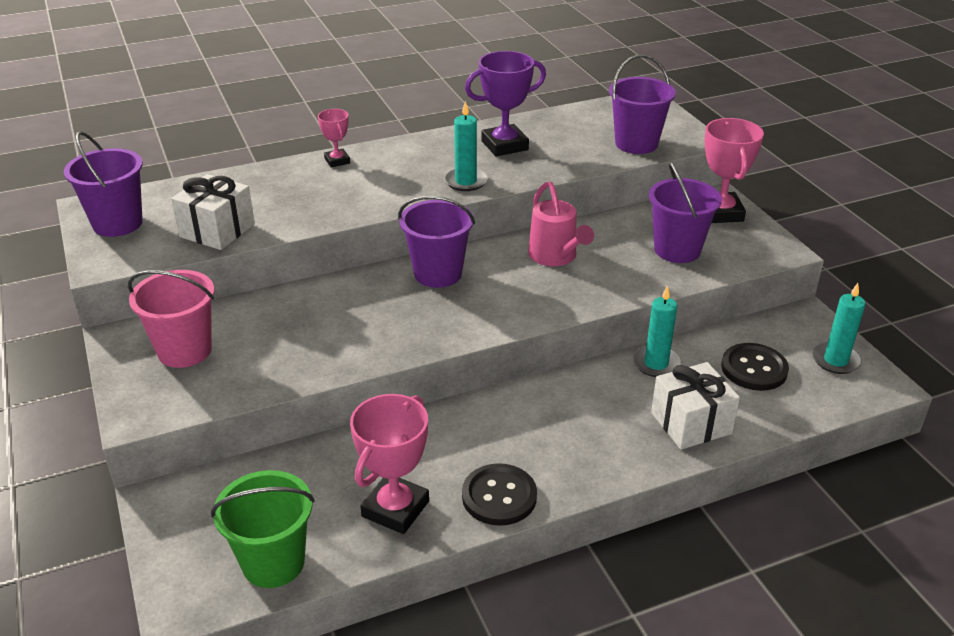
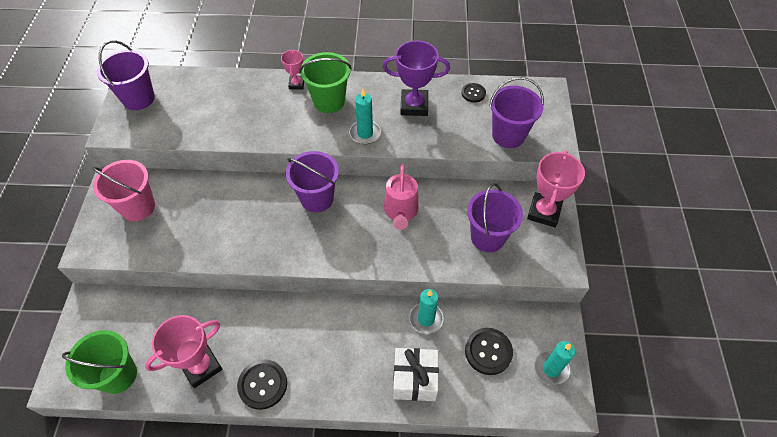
camera: 25 degrees right, 20 degrees up
(217, 230) = (188, 125): white gift -> none
(394, 165) = (329, 101): none -> green bucket
(565, 120) = (473, 93): none -> black button

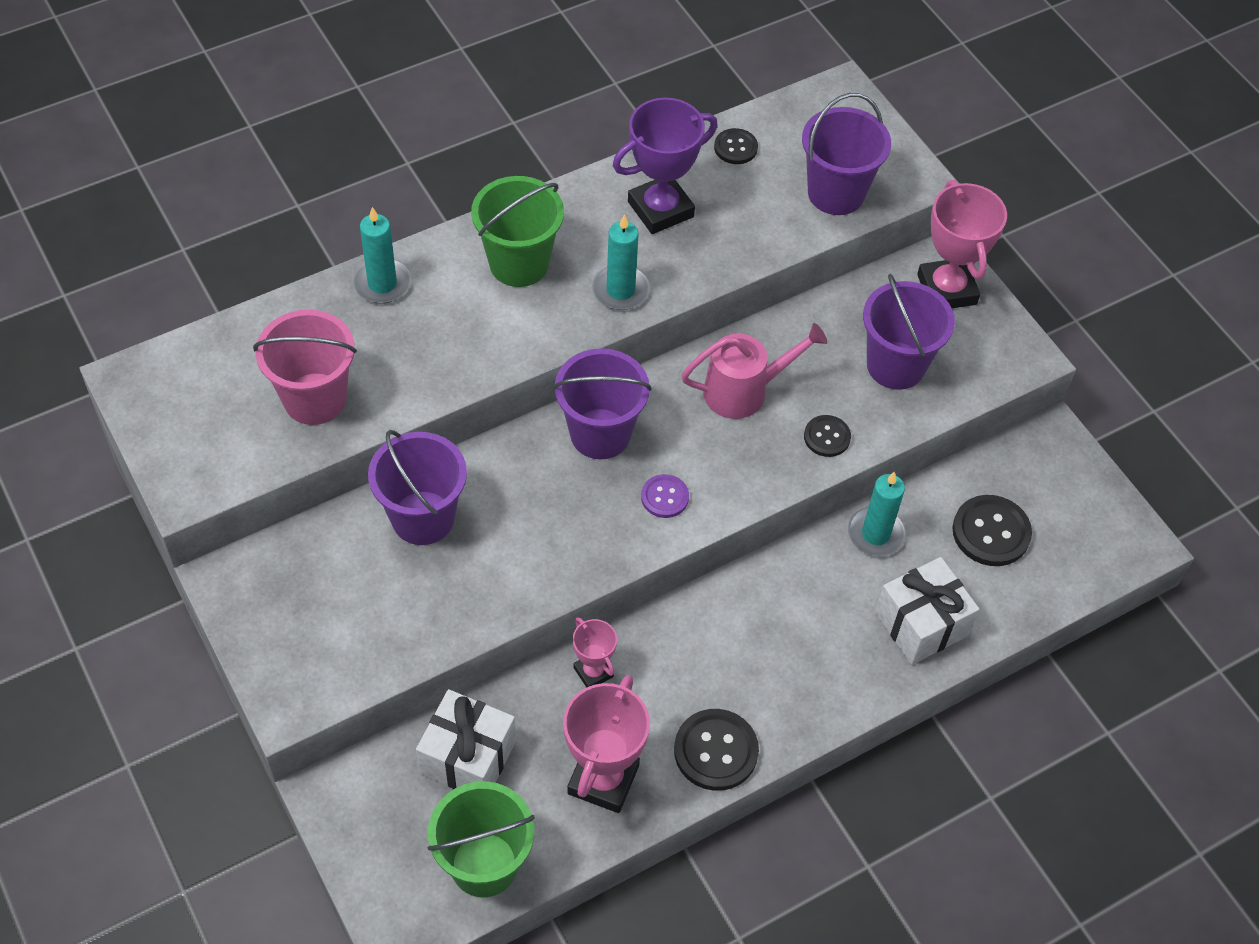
camera: 35 degrees left, 0 degrees up
(138, 98) = (181, 410): purple bucket -> purple bucket (423, 518)
(138, 207) = (315, 595): pink bucket -> pink bucket (315, 399)
(154, 319) = (468, 757): none -> white gift
(296, 84) = (440, 259): pink trophy -> pink trophy (593, 672)
(322, 243) = (664, 497): none -> purple button
(400, 212) = (744, 391): pink watering can -> pink watering can turned 75 degrees counterclockwise
(424, 255) = (827, 437): none -> black button
(551, 369) = (1086, 510): turquoise candle -> turquoise candle (382, 283)

